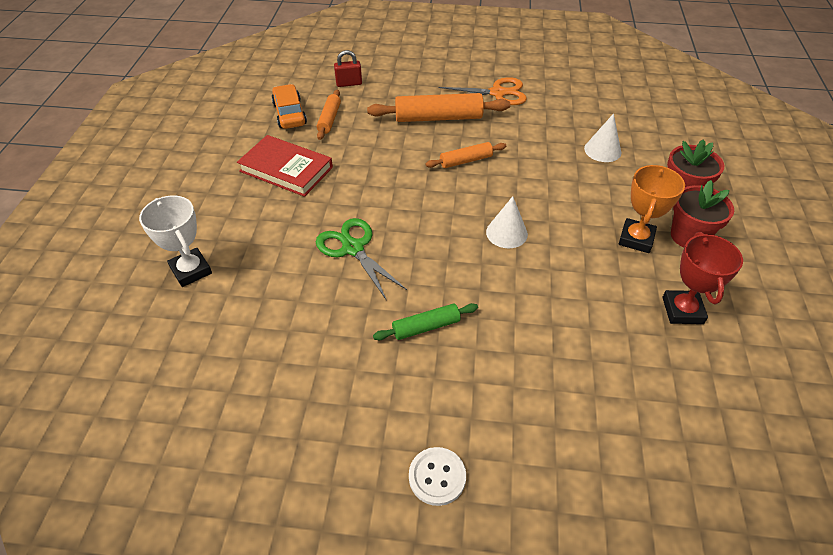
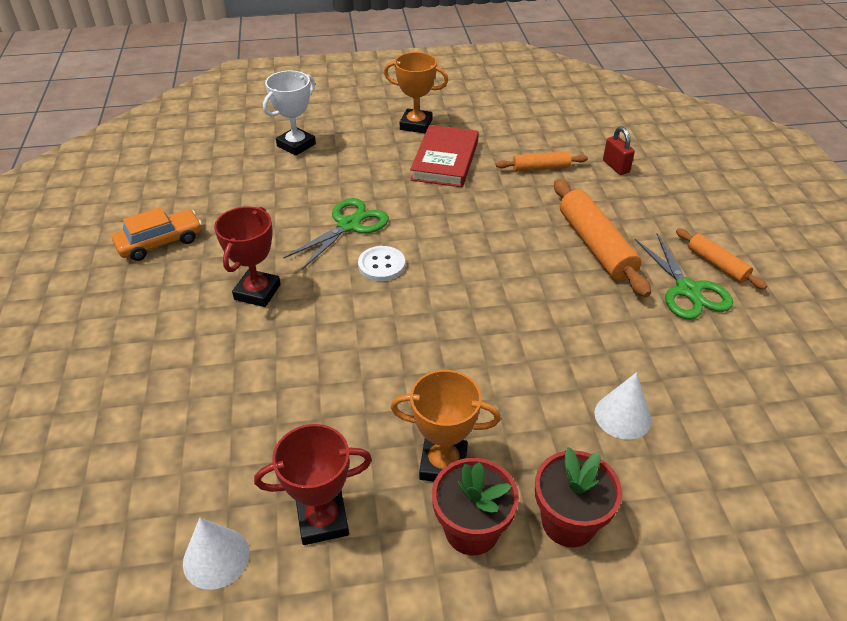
camera: 75 degrees right, 5 degrees down
(214, 176) = (416, 125): none -> orange trophy
(289, 114) = (534, 141): orange car -> orange car (160, 242)
(426, 327) = (257, 292): green rolling pin -> red trophy
(437, 477) = (93, 327): white button -> white button (381, 265)
(465, 160) = (524, 281): orange rolling pin -> orange rolling pin (717, 264)
(497, 93) = (688, 290): orange scissors -> green scissors
(506, 233) = (410, 334): white cone -> white cone (216, 558)

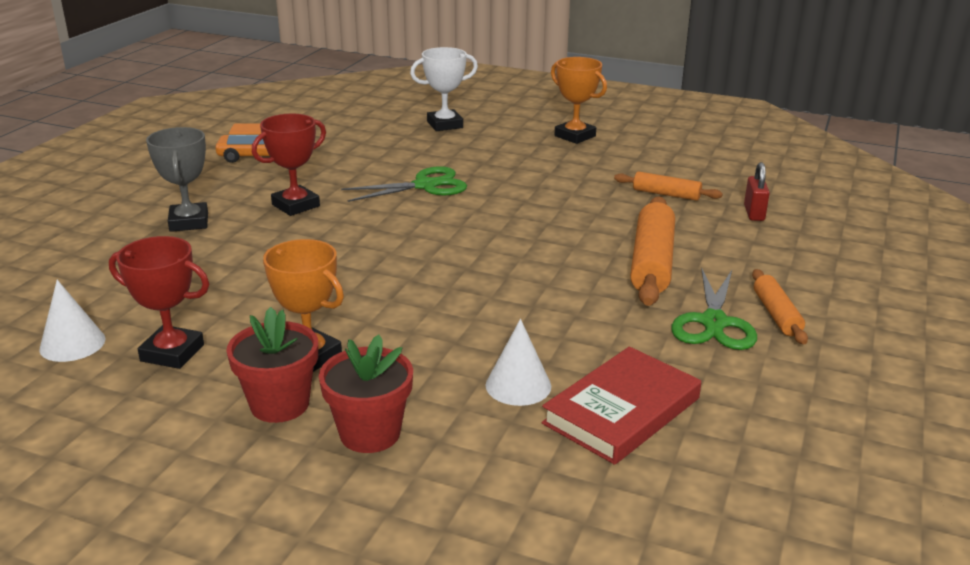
camera: 30 degrees right, 15 degrees down
(174, 353) = (189, 222): none -> grey trophy
(381, 265) = (421, 218): white button -> none
(445, 160) = (572, 166): red book -> red book (622, 411)

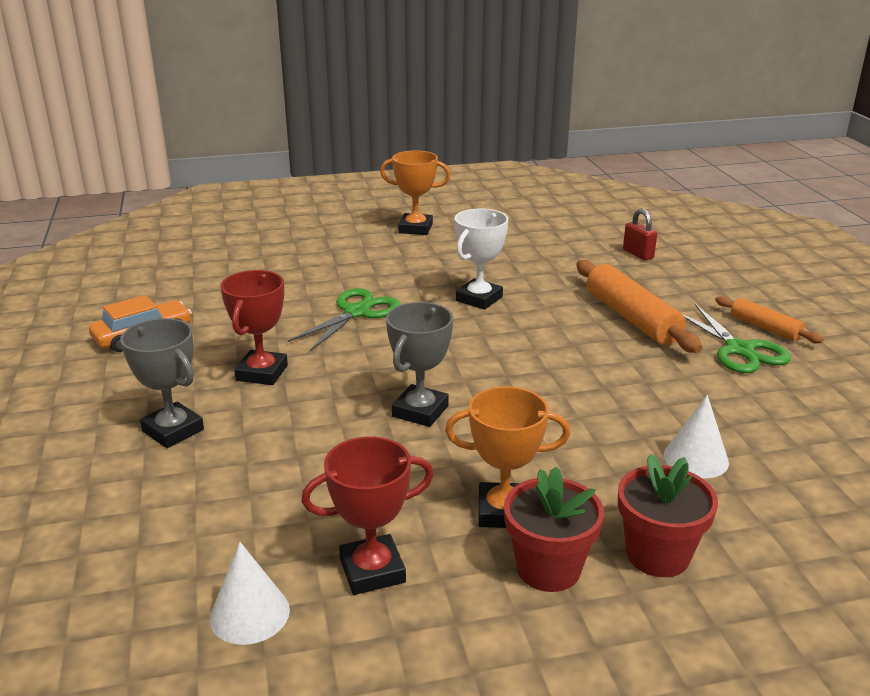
camera: 35 degrees left, 0 degrees up
(360, 269) = (420, 411): none -> grey trophy
(445, 125) = (286, 249): white trophy -> white trophy (479, 299)
(622, 411) = (788, 445): red book -> none
(666, 194) = (558, 258): orange rolling pin -> none

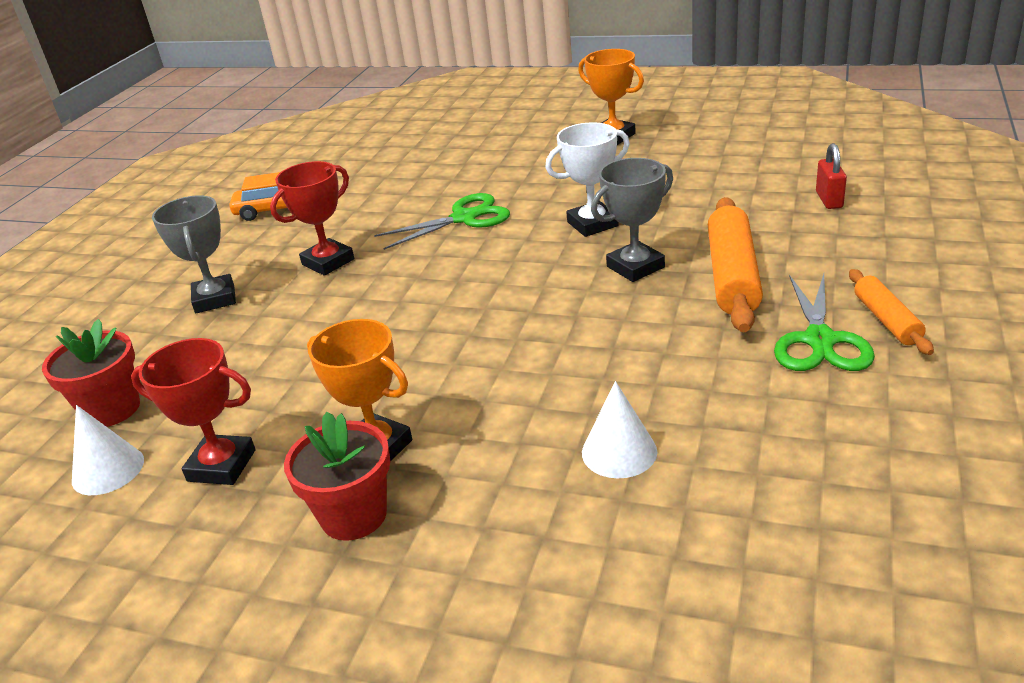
camera: 35 degrees right, 5 degrees up
(420, 411) = (413, 329): grey trophy -> grey trophy (635, 267)
(657, 555) = (463, 539): red flower pot -> red flower pot (112, 409)

